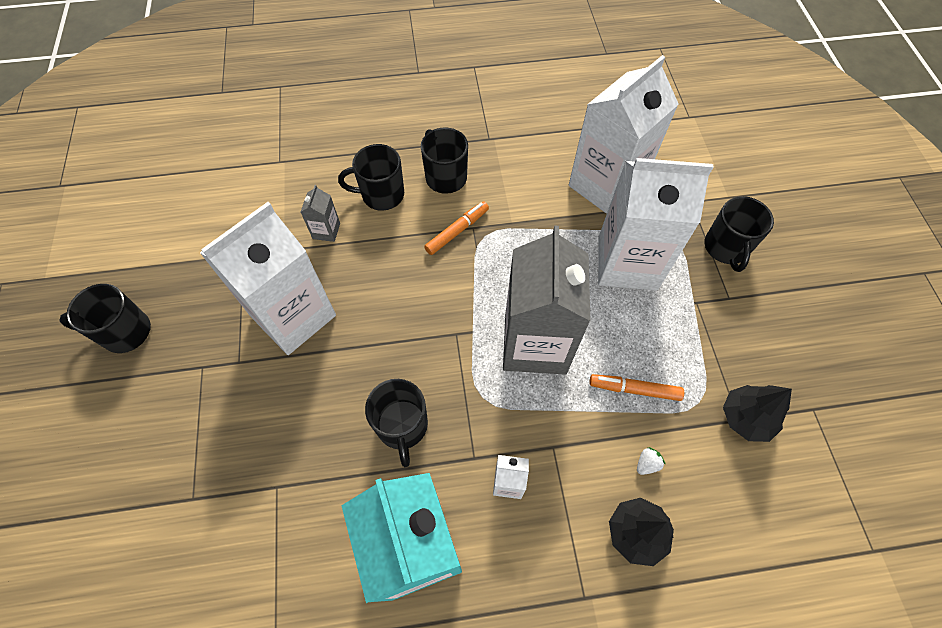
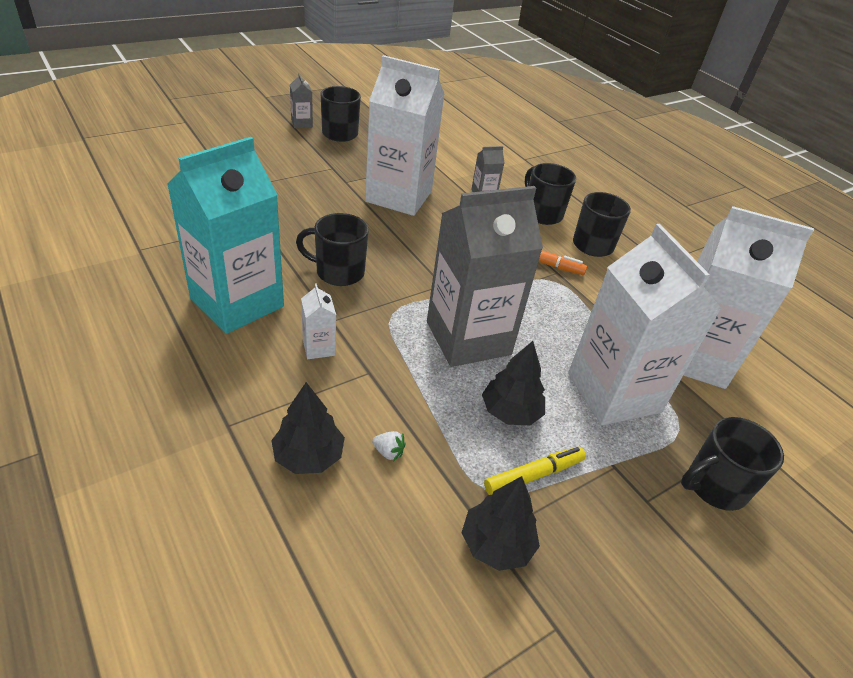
camera: 60 degrees right, 20 degrees down
(75, 370) = (301, 123): none -> grey carton
(402, 426) = (338, 272): black mug -> black mug turned 45 degrees clockwise
(628, 349) = (510, 412): none -> black tree
(634, 389) = (467, 426): orange marker -> none
(692, 363) = (533, 475): none -> yellow marker

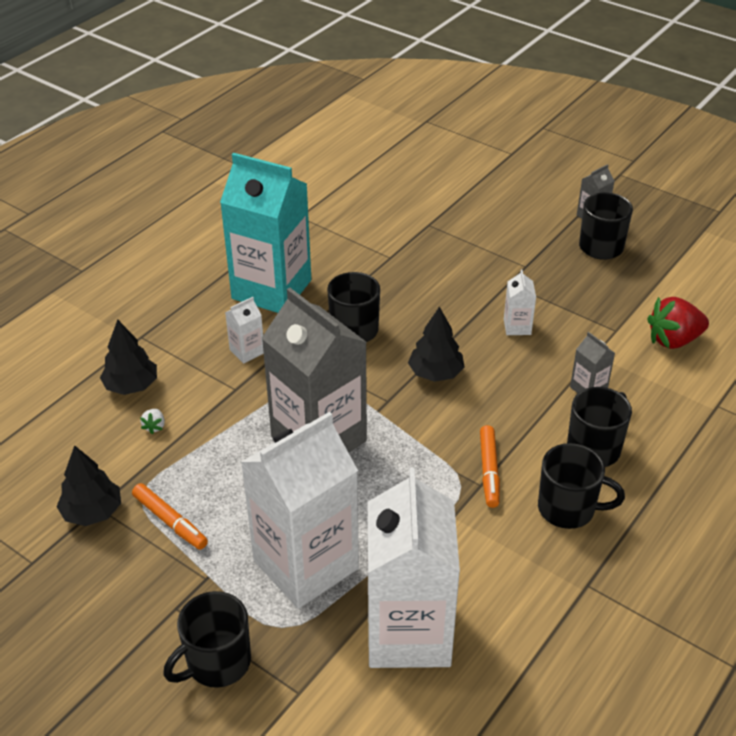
camera: 75 degrees right, 0 degrees up
(399, 196) = (517, 327): white carton -> white carton, size x0.40
(456, 148) = (673, 340): none -> red strawberry
(510, 412) = (237, 490): black tree -> black tree (435, 373)
(533, 475) = (170, 521): yellow marker -> orange marker
(714, 486) = (217, 662): black mug -> black mug turned 90 degrees counterclockwise

